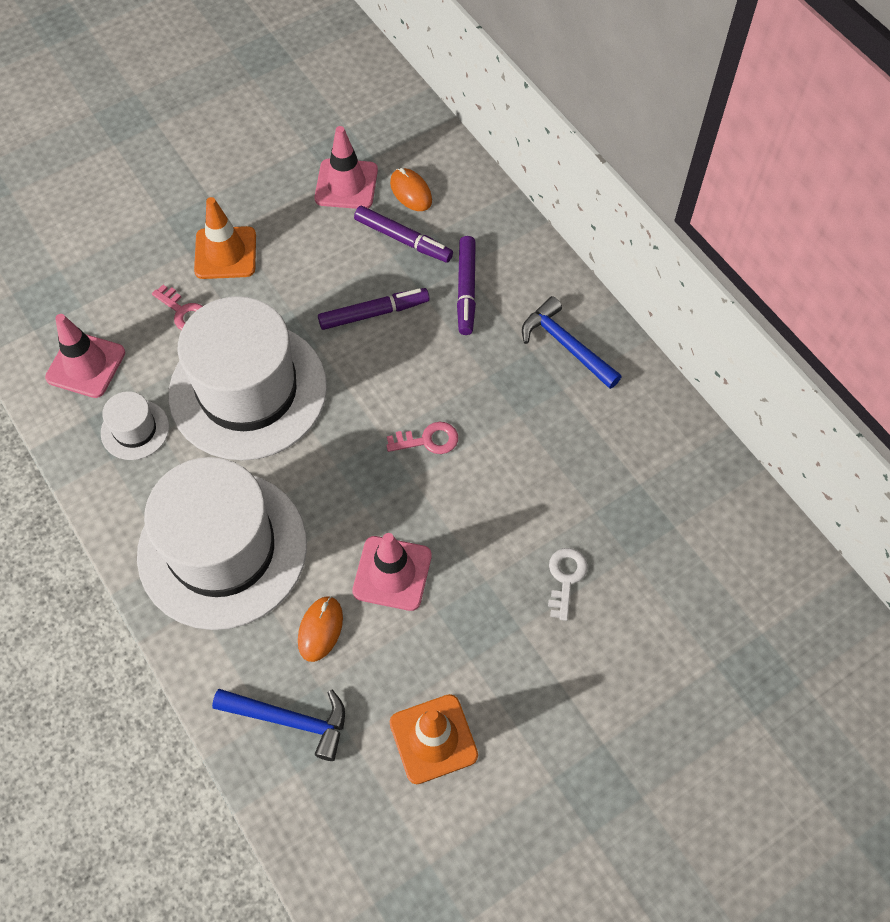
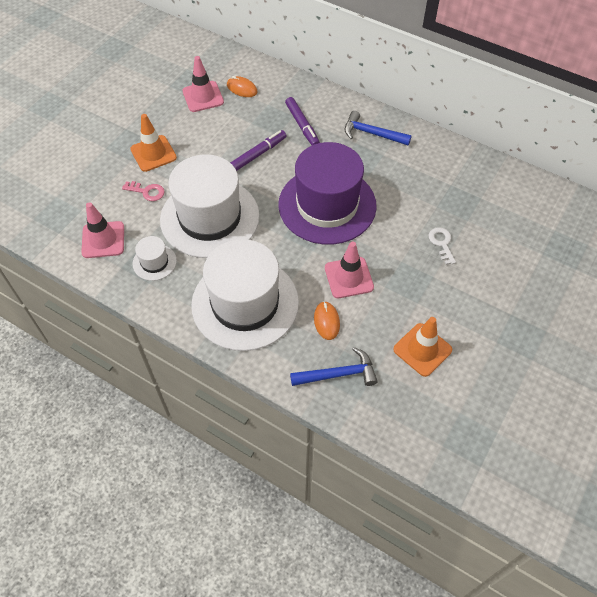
camera: 25 degrees left, 5 degrees down
(403, 239) = (252, 113): purple marker -> none
(428, 440) = (327, 205): pink key -> purple hat

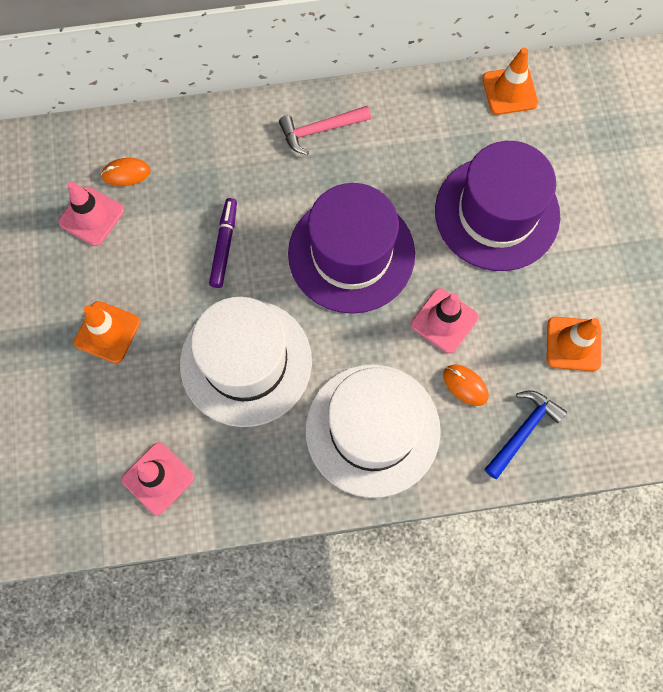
camera: 40 degrees left, 15 degrees up
(147, 191) = (148, 384): pink key -> none
(154, 262) = (238, 459): white hat -> none
(302, 125) = (238, 174): purple marker -> none
(372, 133) = (320, 130): blue hammer -> pink hammer
(442, 243) = (497, 213): white key -> purple hat
(515, 185) = (510, 91): none -> orange traffic cone

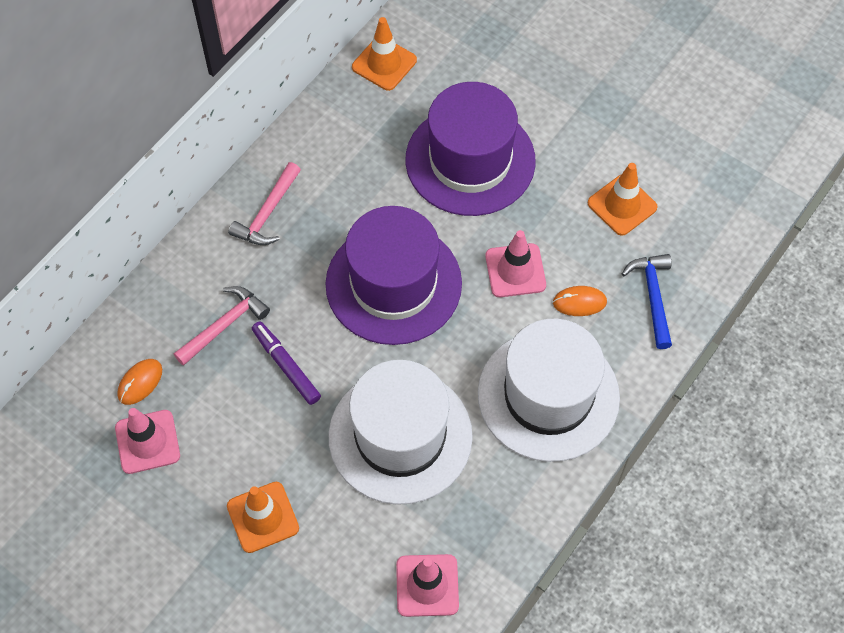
camera: 45 degrees left, 10 degrees down
(214, 182) = (224, 325): none -> pink hammer

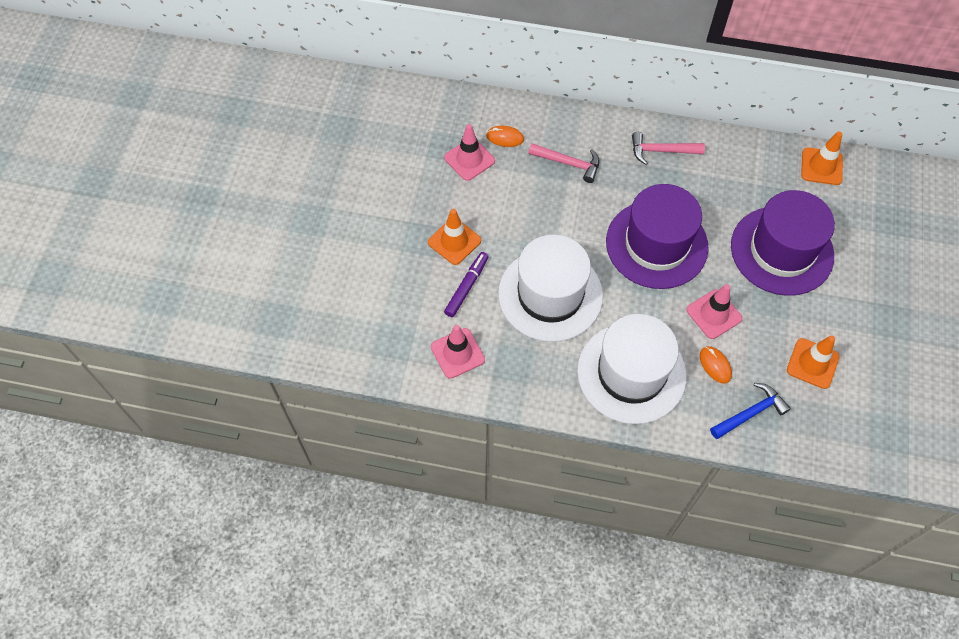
camera: 65 degrees right, 0 degrees up
(286, 366) = (561, 209): purple marker -> purple marker (466, 287)

